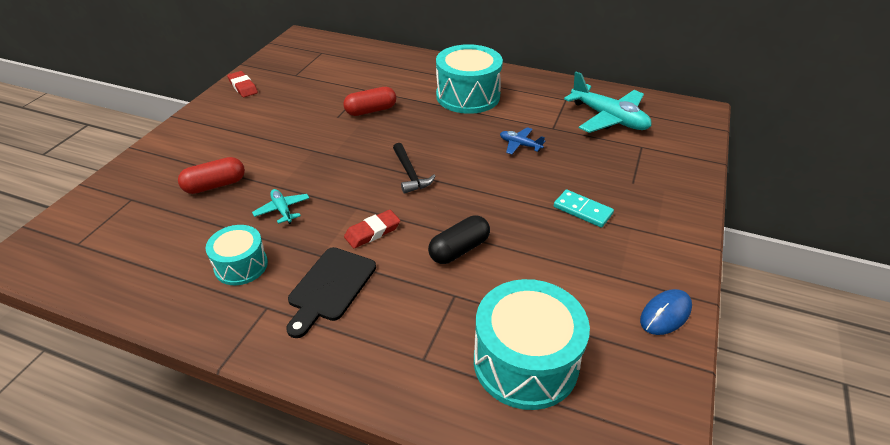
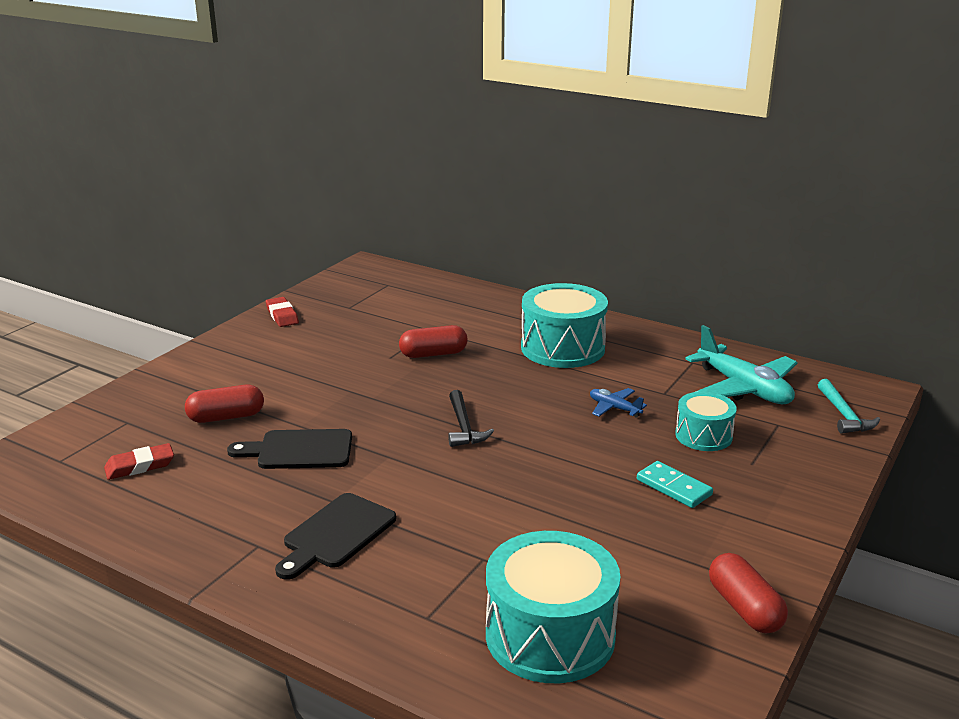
camera: 10 degrees right, 15 degrees down
(241, 265) = (238, 501): turquoise drum -> turquoise drum (703, 436)
(282, 210) = (299, 450): turquoise plane -> black cutting board
(372, 232) = (401, 483): red eraser -> red eraser (140, 466)
(459, 249) = (502, 512): black capsule -> none
(665, 314) = (744, 608): blue mouse -> red capsule
(685, 134) = (844, 415): none -> turquoise hammer

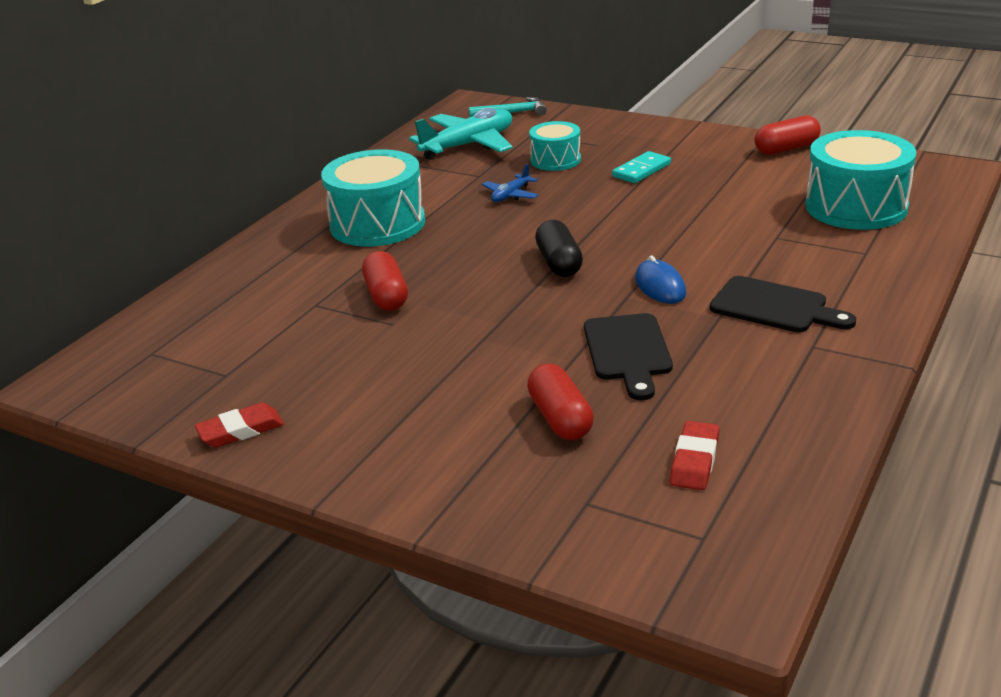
camera: 90 degrees left, 5 degrees up
(140, 466) = (694, 460): red eraser -> red eraser turned 45 degrees clockwise
(401, 475) = (660, 286): none -> blue mouse
(464, 427) = (559, 263): black hammer -> black capsule

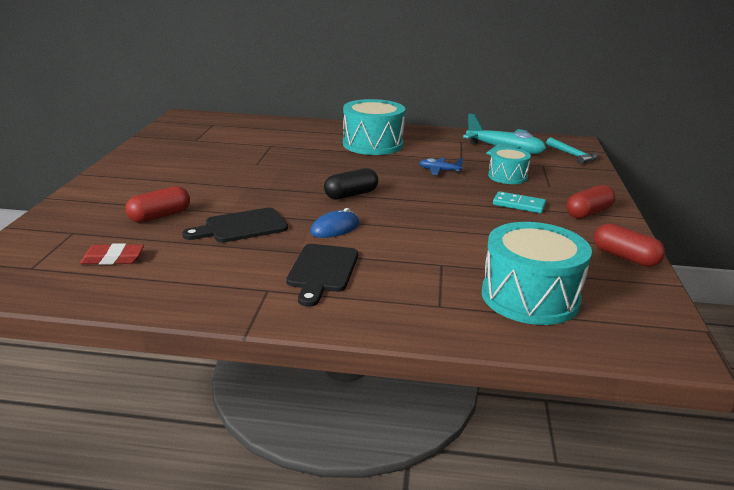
camera: 65 degrees right, 5 degrees down
(241, 430) = (145, 150): red eraser -> none
(386, 296) = (287, 158): red capsule -> red capsule (588, 213)

